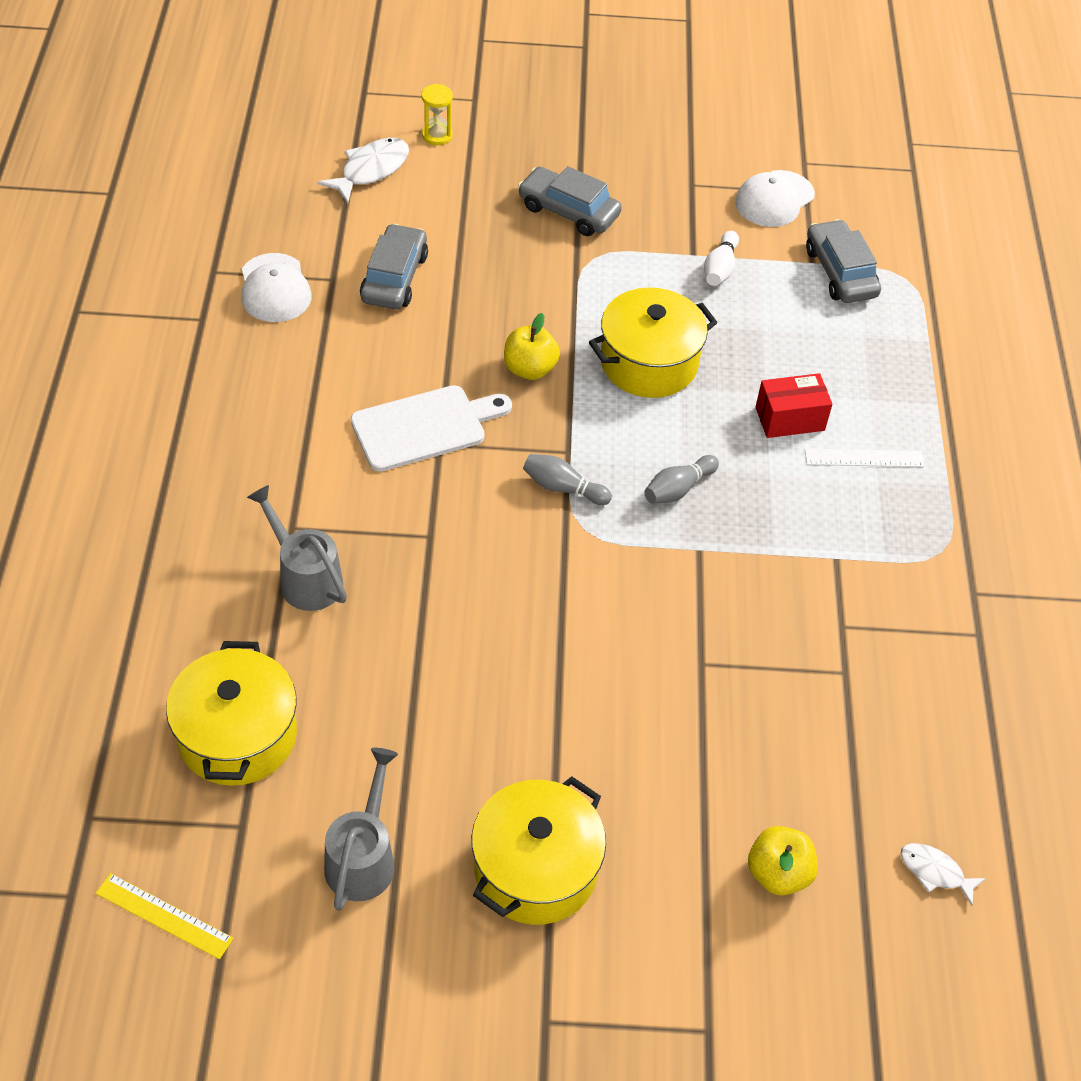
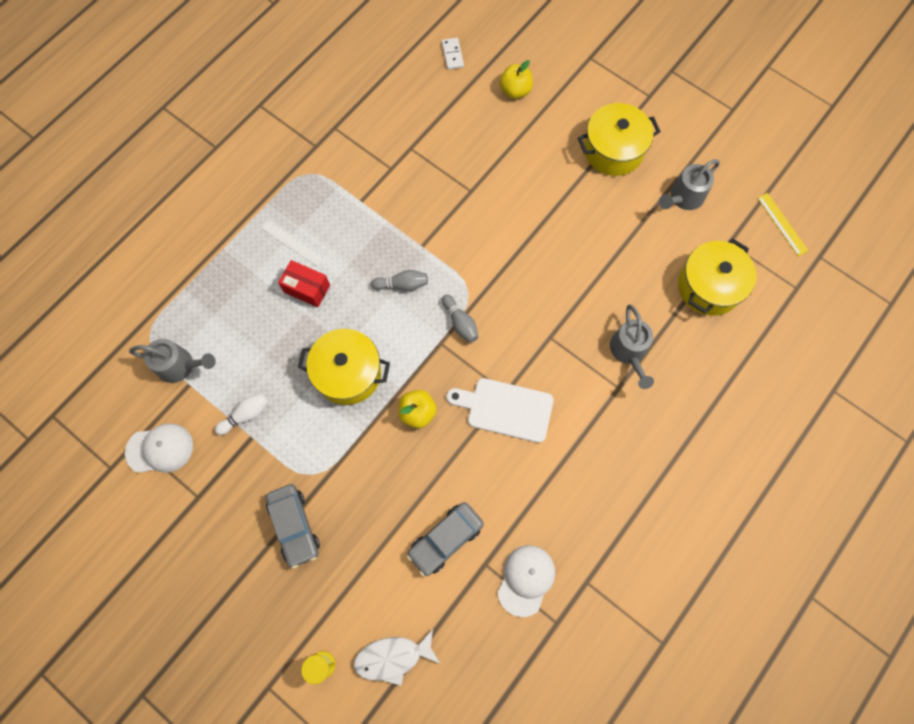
camera: 140 degrees left, 20 degrees up
(840, 272) = (180, 366): grey car -> grey watering can
(935, 872) = (452, 55): white fish -> white domino

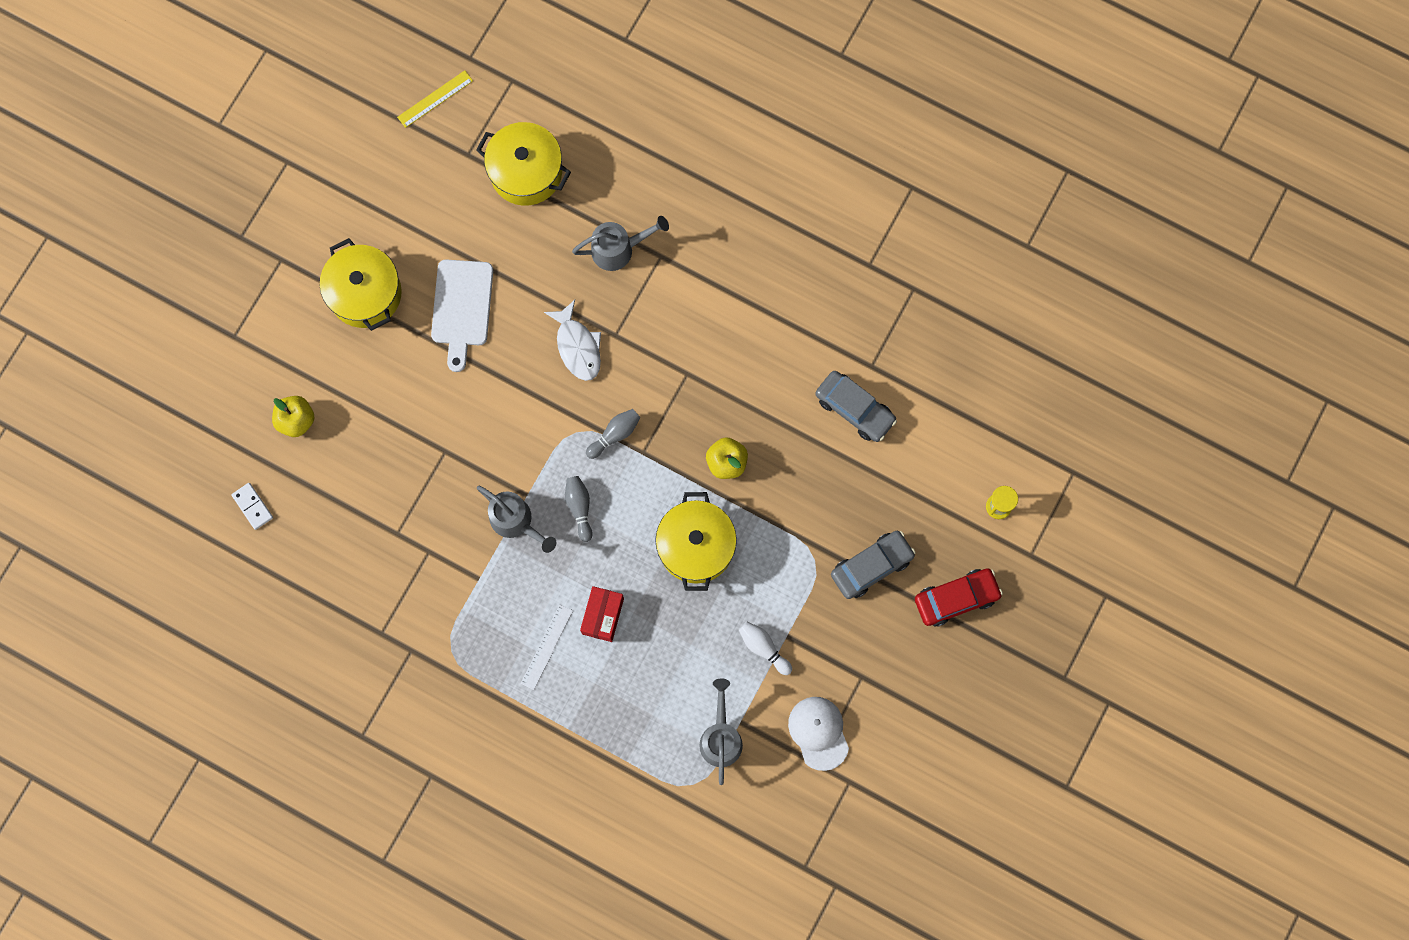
camera: 100 degrees left, 5 degrees up
(244, 601) = (956, 599): none -> red car
(393, 657) = (977, 440): white fish -> white fish (577, 346)
(452, 55) = (252, 506): white domino -> white domino turned 75 degrees clockwise
(505, 409) = (706, 370): white cutting board -> white cutting board (462, 308)
(526, 580) = (878, 323): white cap -> none
(683, 198) = (418, 208): grey watering can -> grey watering can (516, 522)

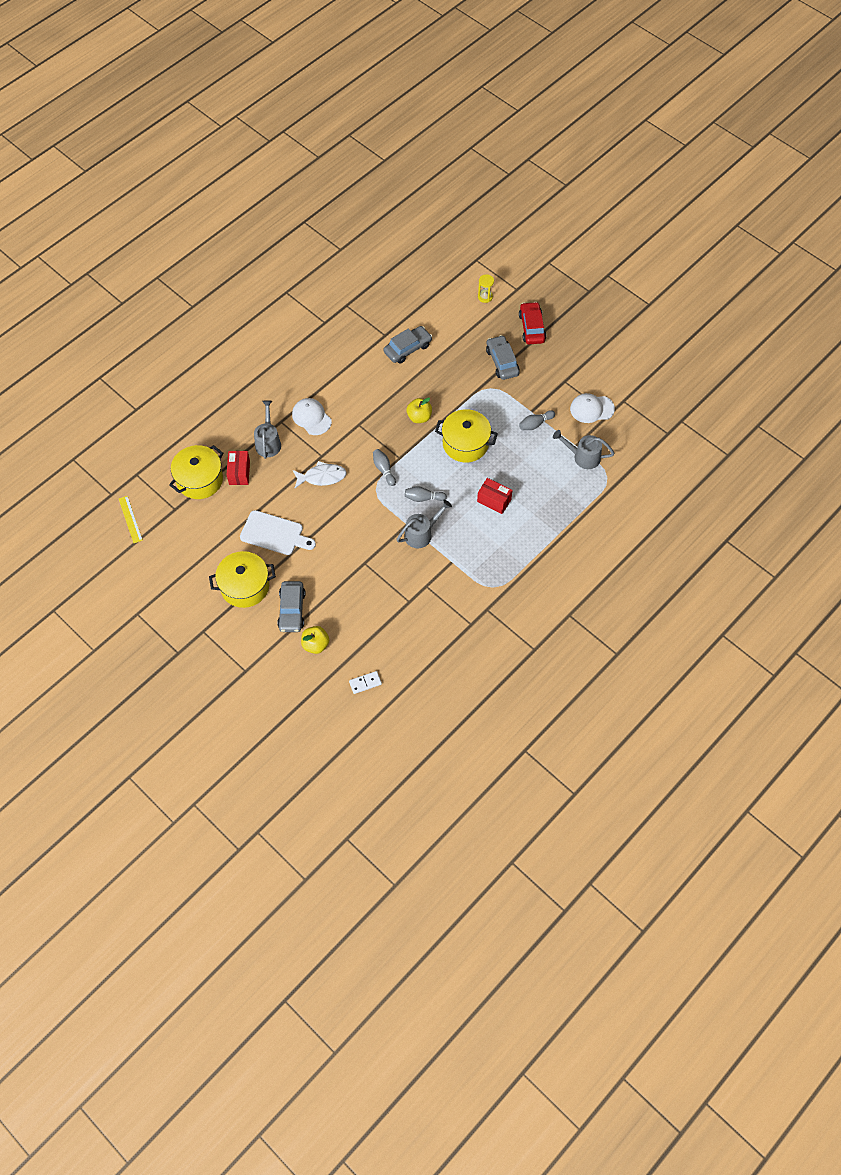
camera: 75 degrees left, 15 degrees down
(343, 370) = (292, 610): none -> grey car
(547, 647) = (505, 534): white ruler -> none
(553, 225) = (239, 473): none -> red box
(680, 299) = (311, 417): none -> white cap
(763, 648) = (535, 424): white bowling pin -> grey bowling pin

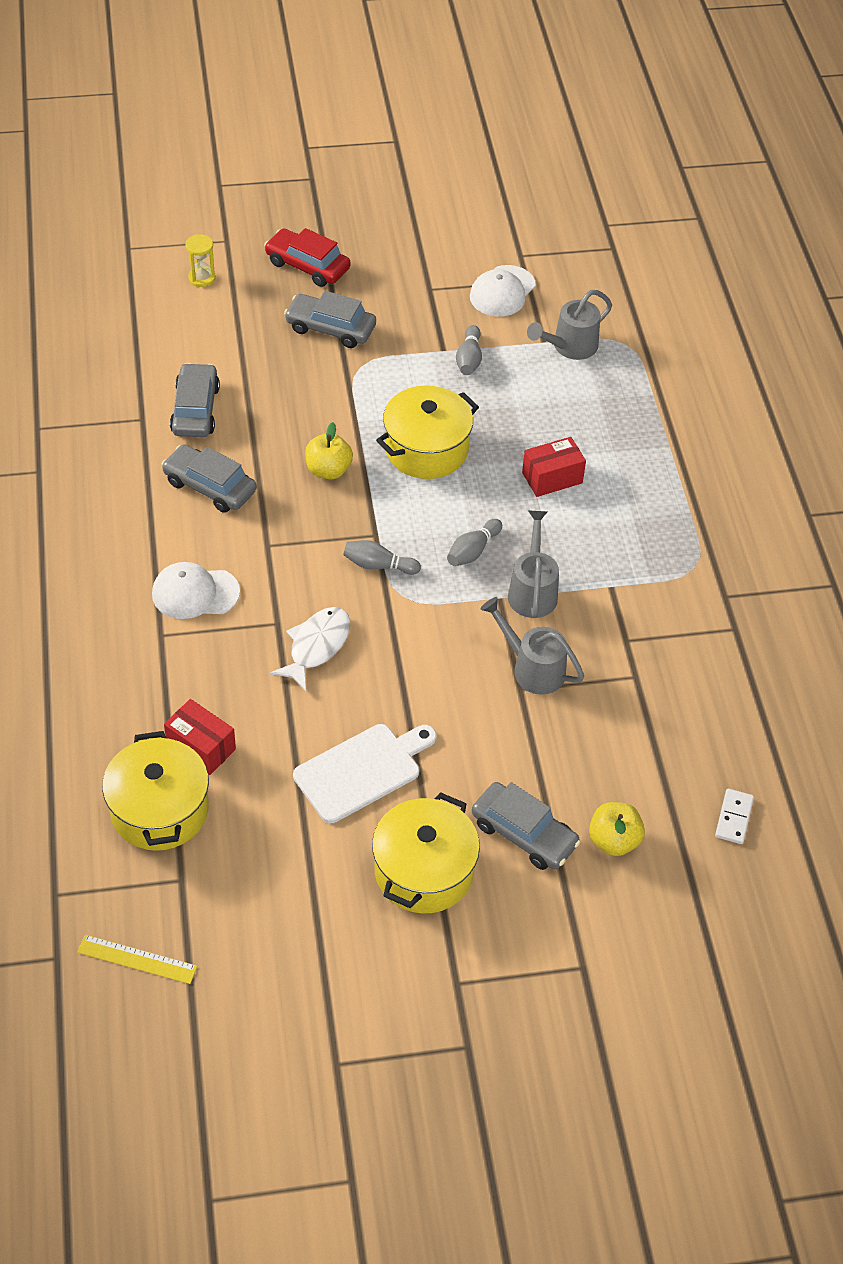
camera: 55 degrees left, 10 degrees down
(268, 442) = (183, 674): grey watering can -> grey watering can (532, 668)
(371, 383) = (210, 486): none -> grey car

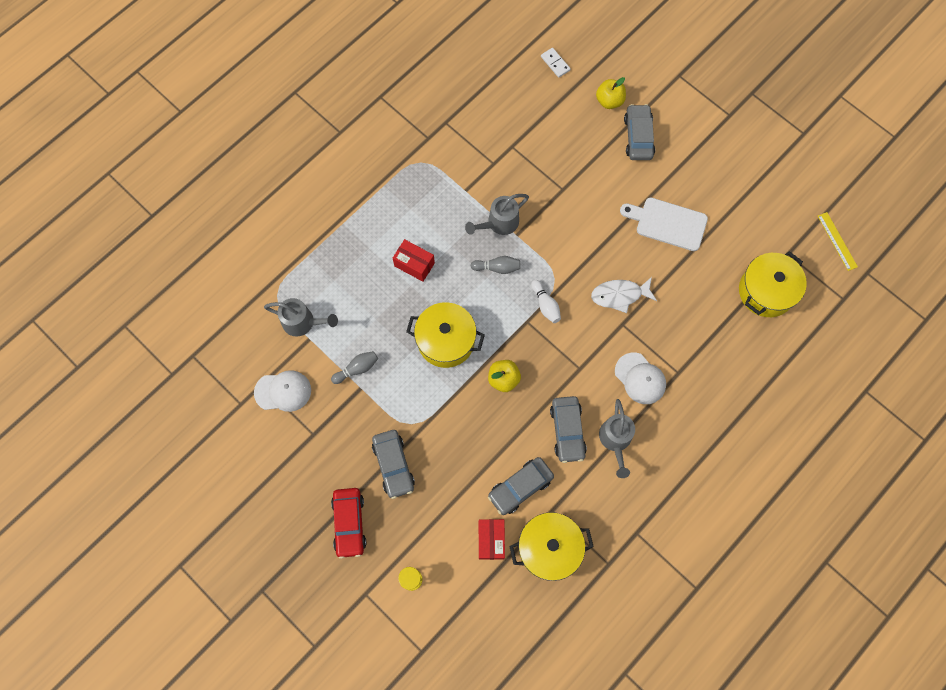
camera: 125 degrees left, 20 degrees up
(201, 747) = (719, 301): red box -> red box (491, 540)
(378, 565) = (545, 305): grey bowling pin -> white bowling pin
(424, 871) = (692, 162): yellow pot -> yellow pot (549, 548)
(532, 668) = (546, 192): grey watering can -> grey watering can (615, 440)
(734, 818) = (555, 63): white domino -> white domino turned 75 degrees clockwise

